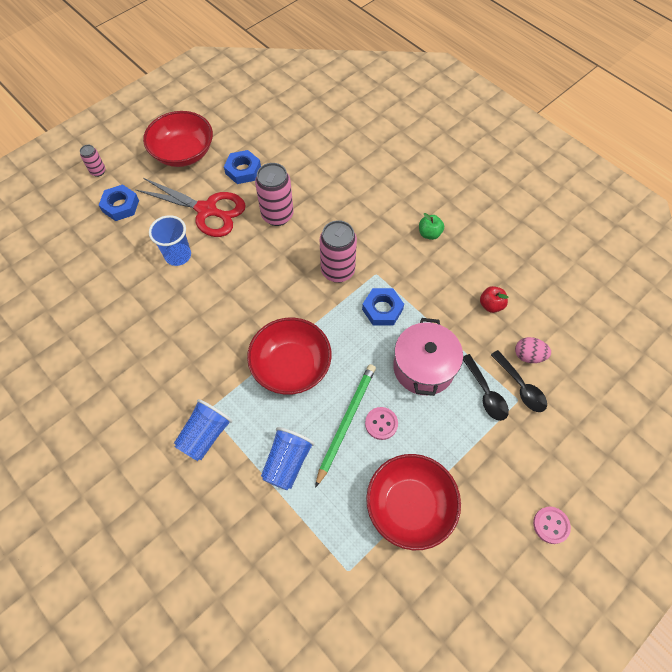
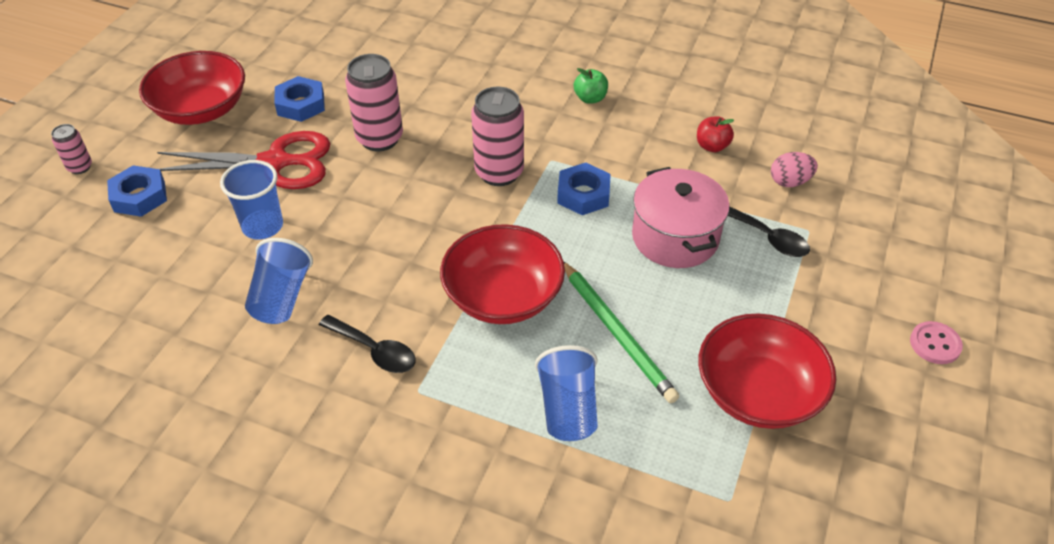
camera: 25 degrees left, 15 degrees down
(205, 435) = (431, 422): blue cup -> blue cup (281, 298)
(346, 422) = (616, 332): green pencil -> green pencil turned 150 degrees clockwise
(381, 424) = (662, 317): pink button -> none
(521, 387) = (803, 216): black spoon -> black spoon (374, 351)

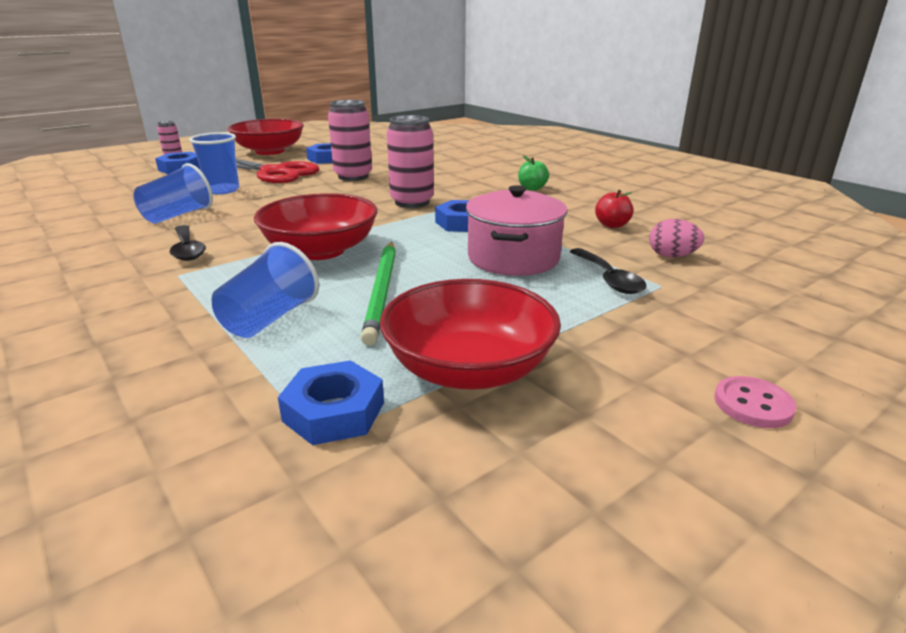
camera: 30 degrees right, 20 degrees down
(715, 475) = (334, 412): none -> blue nut

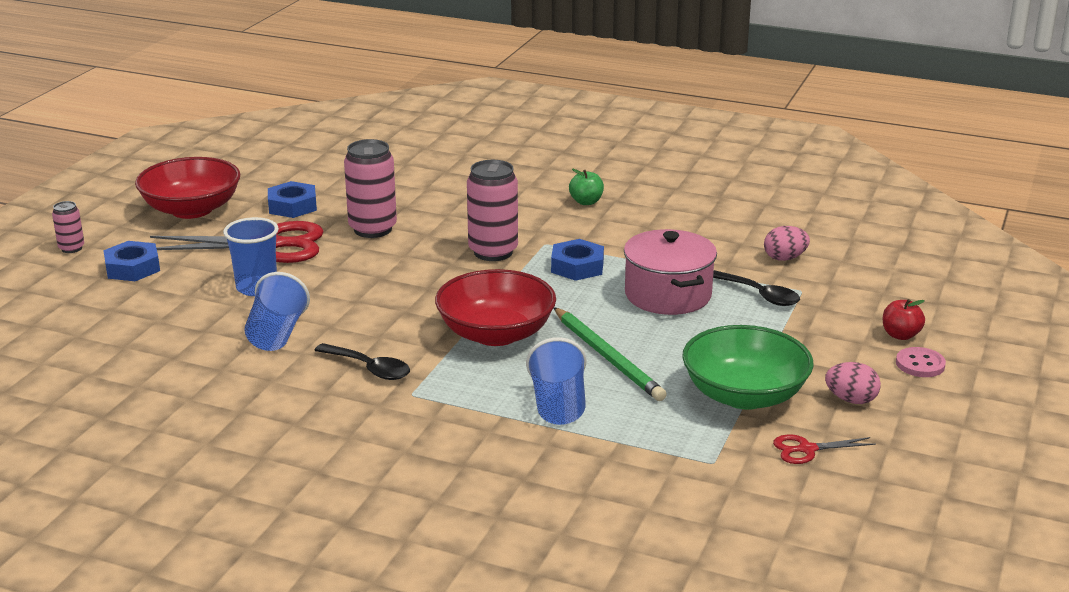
camera: 30 degrees left, 0 degrees up
(334, 412) = (699, 447): blue nut -> none
(462, 469) = (807, 449): none -> red scissors
(469, 369) = (744, 395): red bowl -> green bowl
(602, 419) = (851, 400): none -> pink egg
(612, 225) = (708, 234): red apple -> red apple (900, 335)

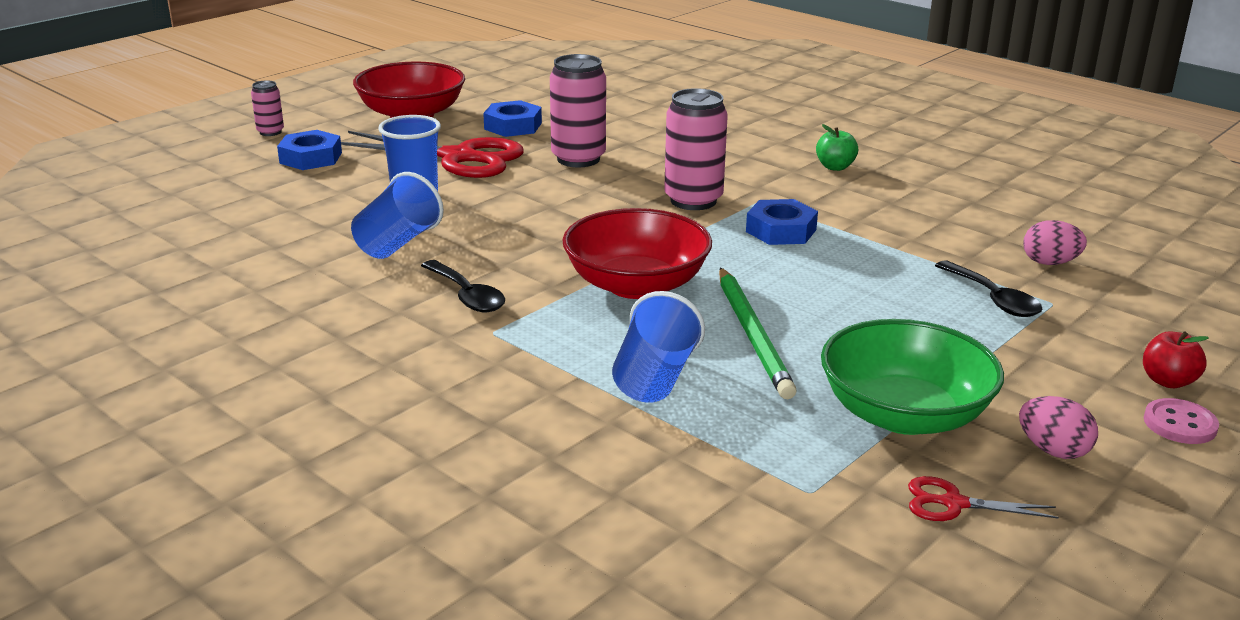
camera: 20 degrees right, 0 degrees up
(668, 295) = (873, 279): pink pot -> none

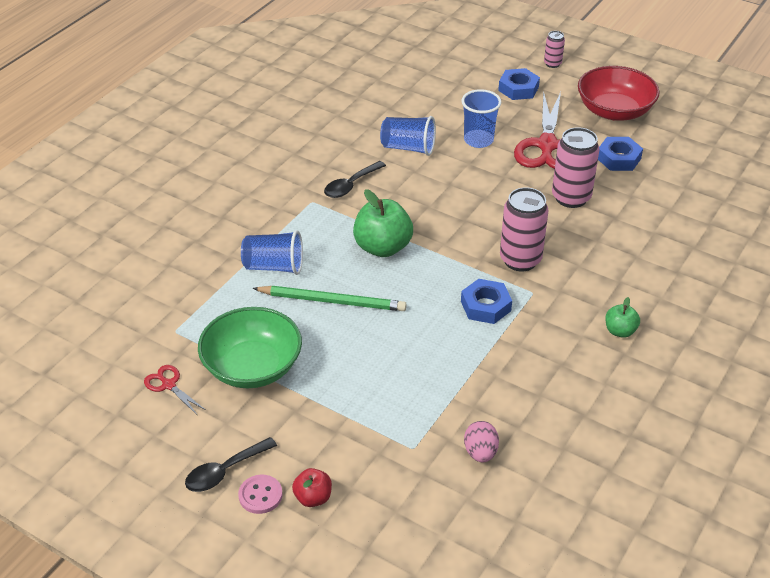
camera: 80 degrees right, 15 degrees up
(636, 285) = (382, 247): red bowl -> green apple
(753, 335) = (332, 301): green pencil -> green pencil turned 150 degrees counterclockwise
(954, 503) = (169, 385): red scissors -> red scissors turned 45 degrees counterclockwise
(993, 299) = (410, 415): black spoon -> black spoon (225, 471)
(1053, 450) = (223, 430): pink egg -> none

